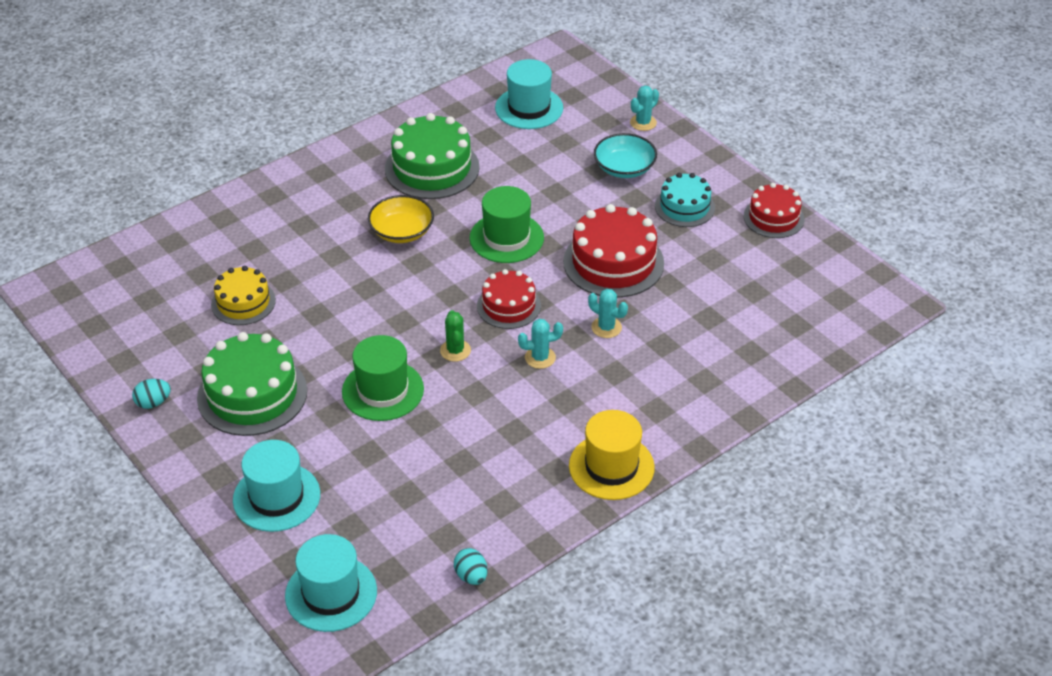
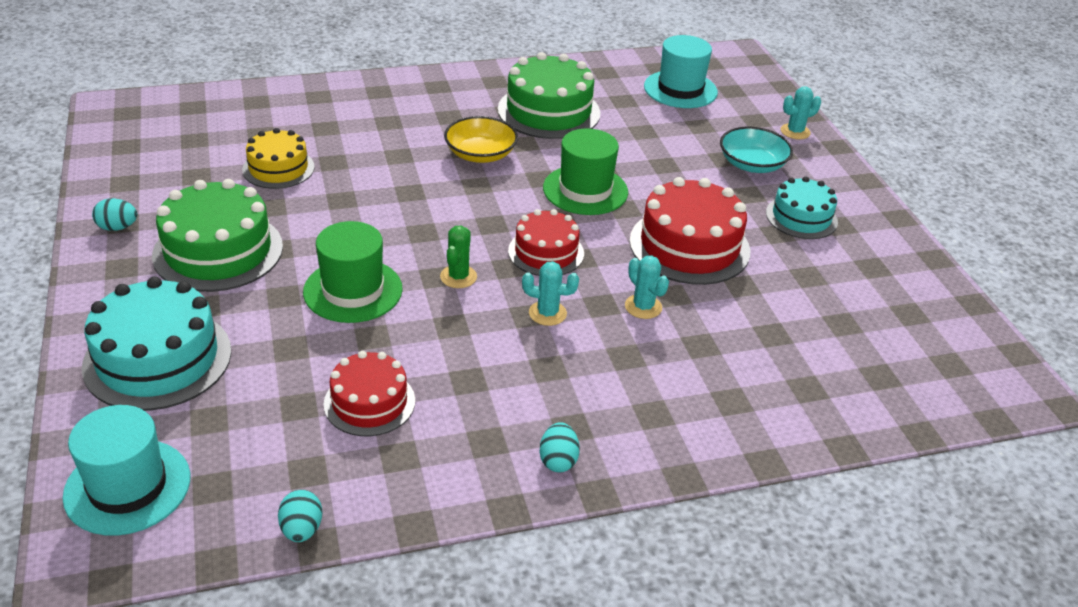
camera: 20 degrees right, 5 degrees down
(276, 497) = (158, 359): turquoise hat -> turquoise cake
(611, 466) = (558, 460): yellow hat -> turquoise egg
(773, 217) = (903, 257): red cake -> red cake (369, 402)

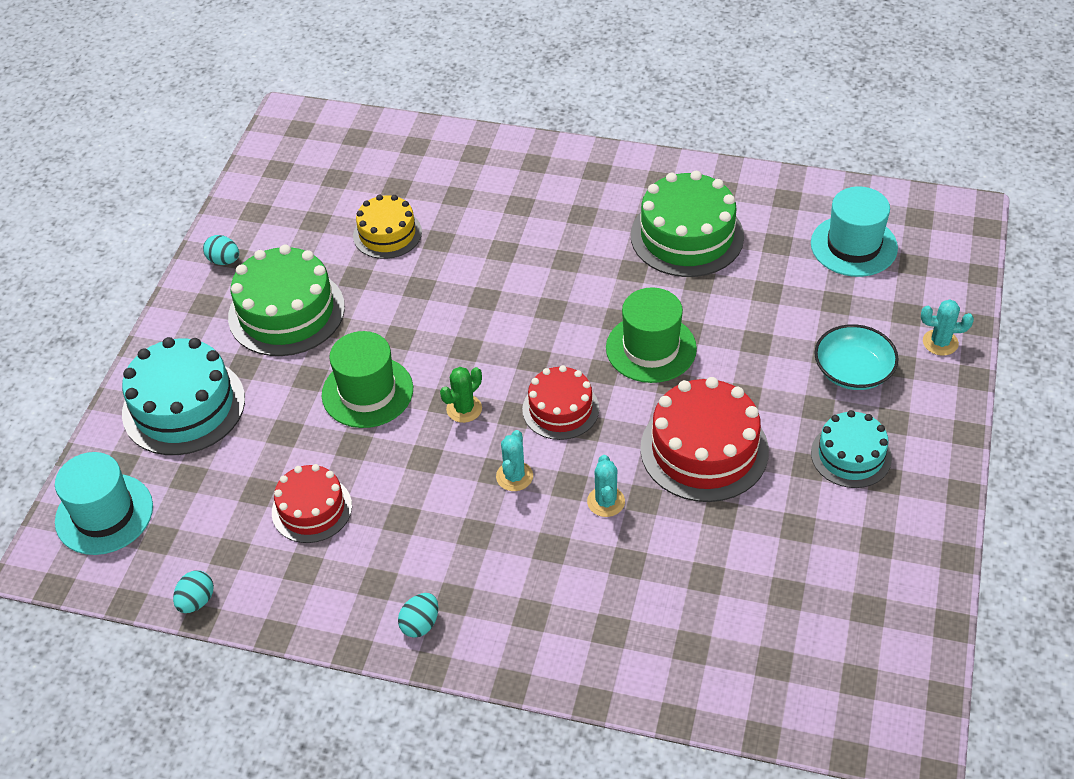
camera: 35 degrees right, 10 degrees up
(480, 154) = (580, 272): yellow bowl -> none
(547, 313) = (514, 476): turquoise cactus -> turquoise cactus turned 60 degrees clockwise

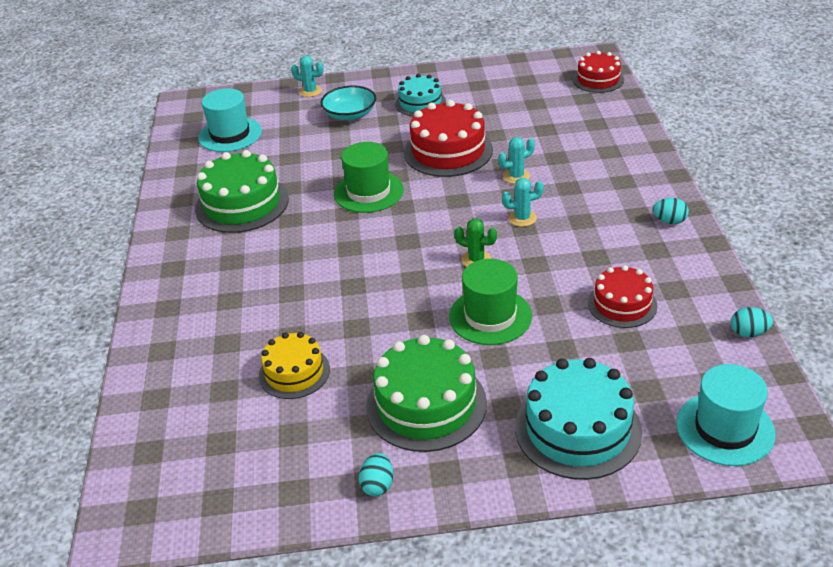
camera: 110 degrees left, 10 degrees down
(560, 409) = (449, 215): red cake -> red cake (598, 80)
(940, 342) = (310, 91): turquoise cactus -> turquoise cactus turned 60 degrees counterclockwise

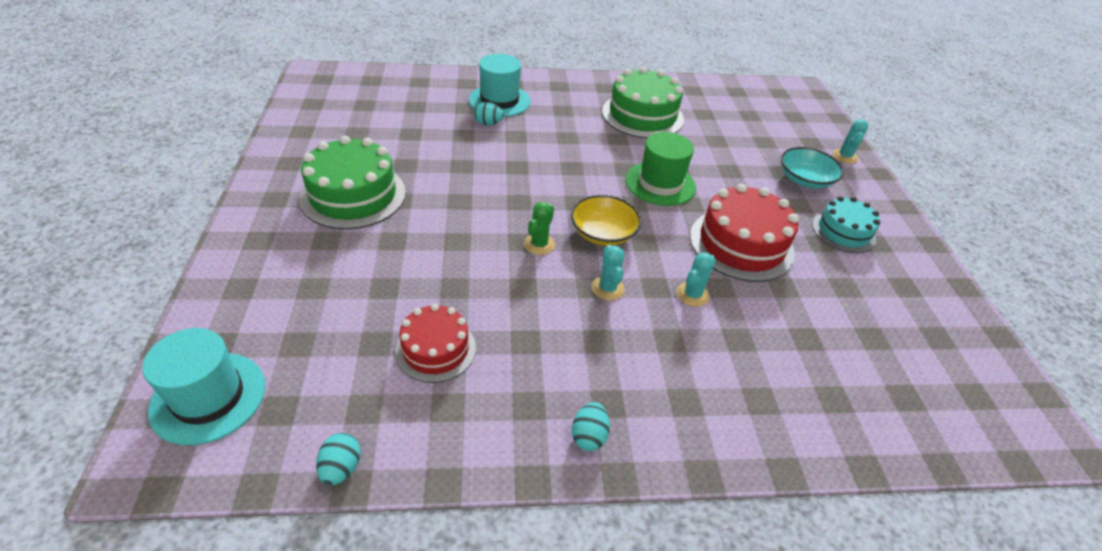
camera: 85 degrees right, 5 degrees up
(230, 134) = (752, 110): turquoise hat -> turquoise hat (499, 100)
(294, 372) = (420, 135): yellow cake -> none
(377, 485) = (284, 166): turquoise egg -> turquoise egg (488, 124)
(451, 223) = (603, 233): none -> yellow bowl
(490, 316) = (449, 244): green hat -> none
(516, 176) = (692, 294): turquoise cactus -> turquoise cactus turned 60 degrees clockwise
(577, 429) = (275, 281): turquoise cake -> none
(598, 80) = (971, 427): red cake -> none

